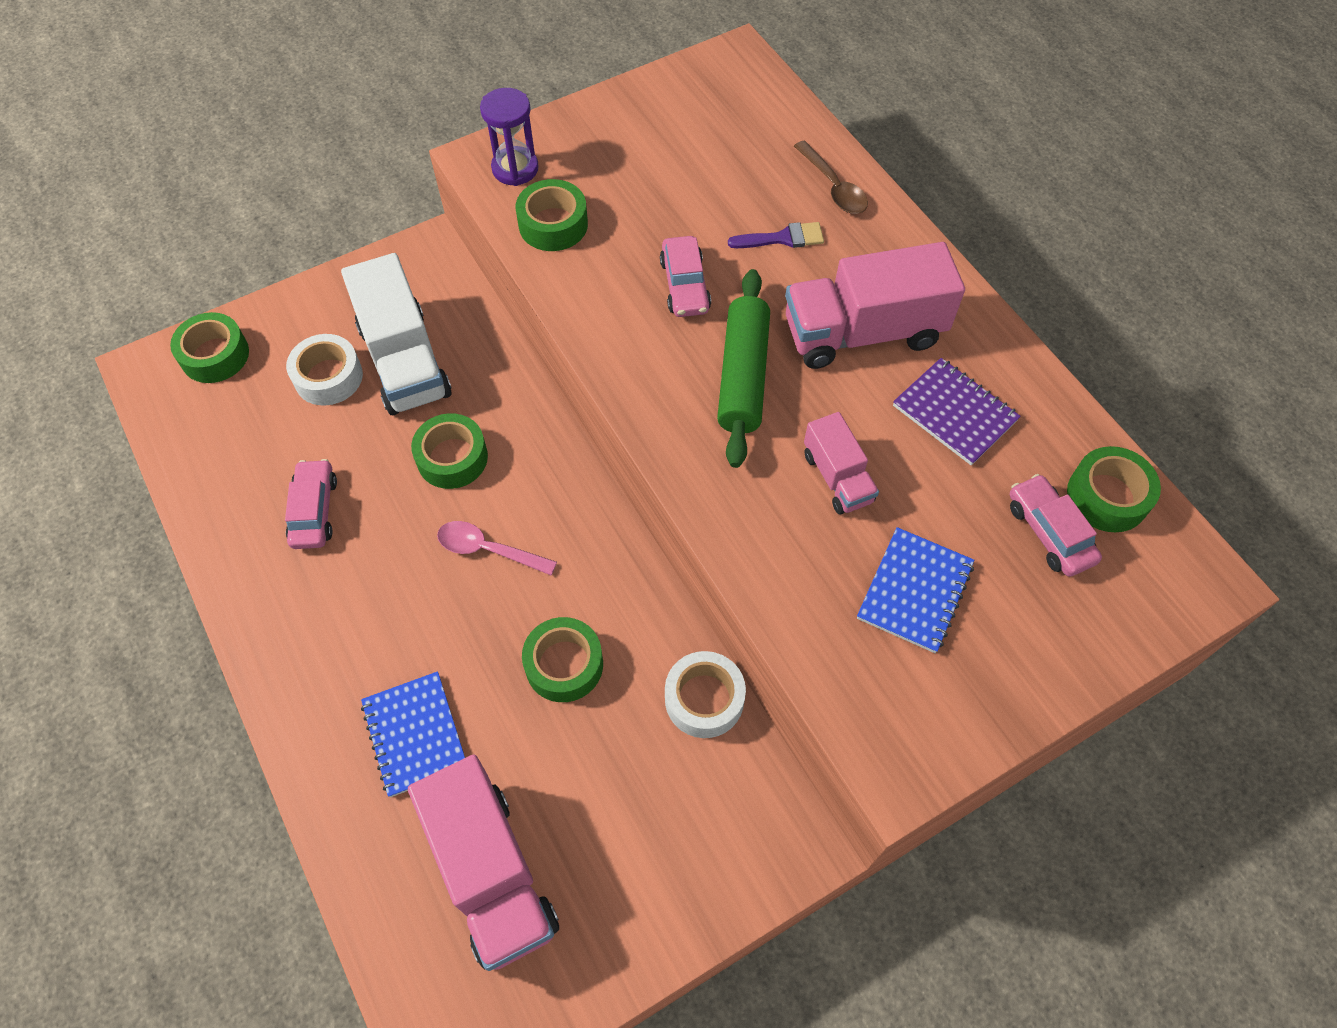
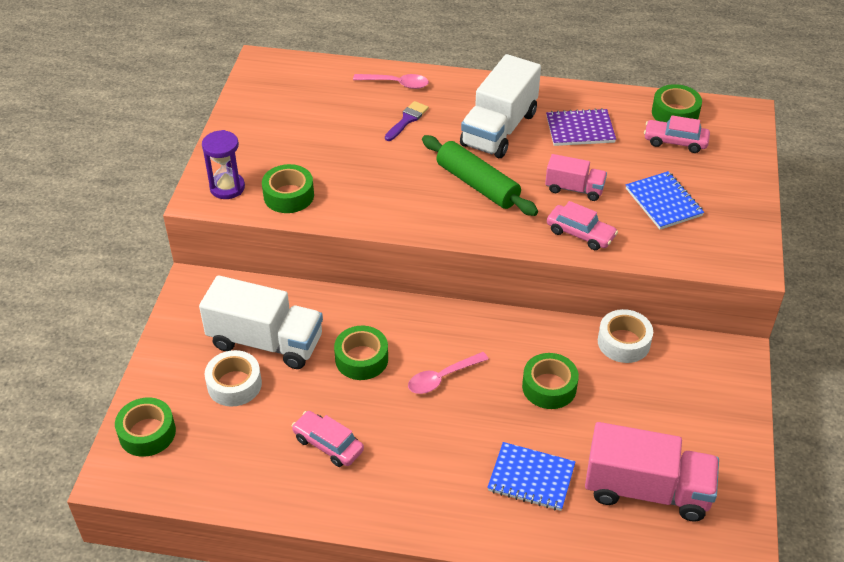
camera: 50 degrees left, 15 degrees down
(685, 285) = (394, 171): pink car -> pink car (580, 234)
(833, 187) = (396, 83): brown spoon -> pink spoon
(863, 332) = (499, 129): pink truck -> white truck

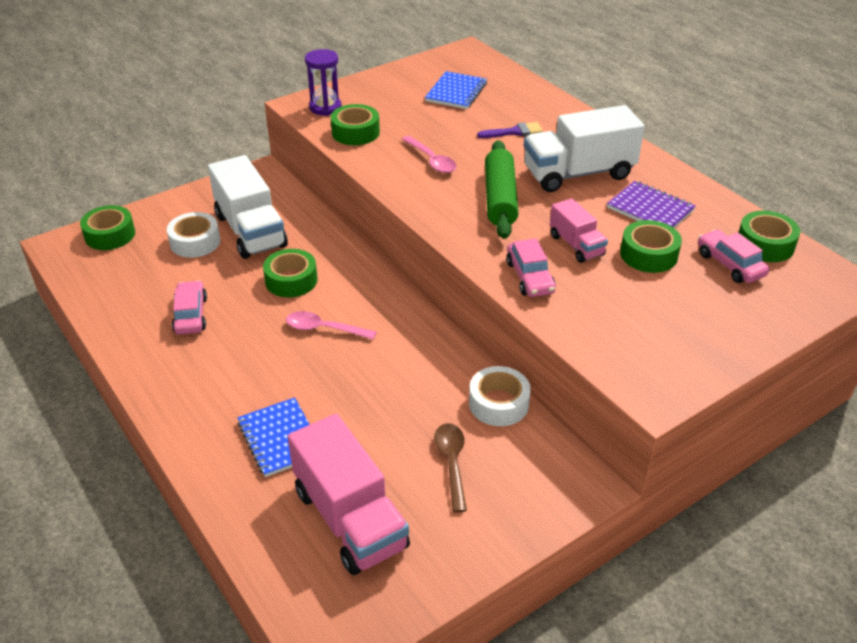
camera: 45 degrees right, 5 degrees down
(396, 83) = (543, 106): pink spoon -> pink spoon (432, 160)
(549, 387) = (390, 390): green tape -> green tape (648, 254)
(651, 404) = (451, 463): none -> brown spoon
(663, 202) = (643, 300): blue notebook -> blue notebook (456, 92)

